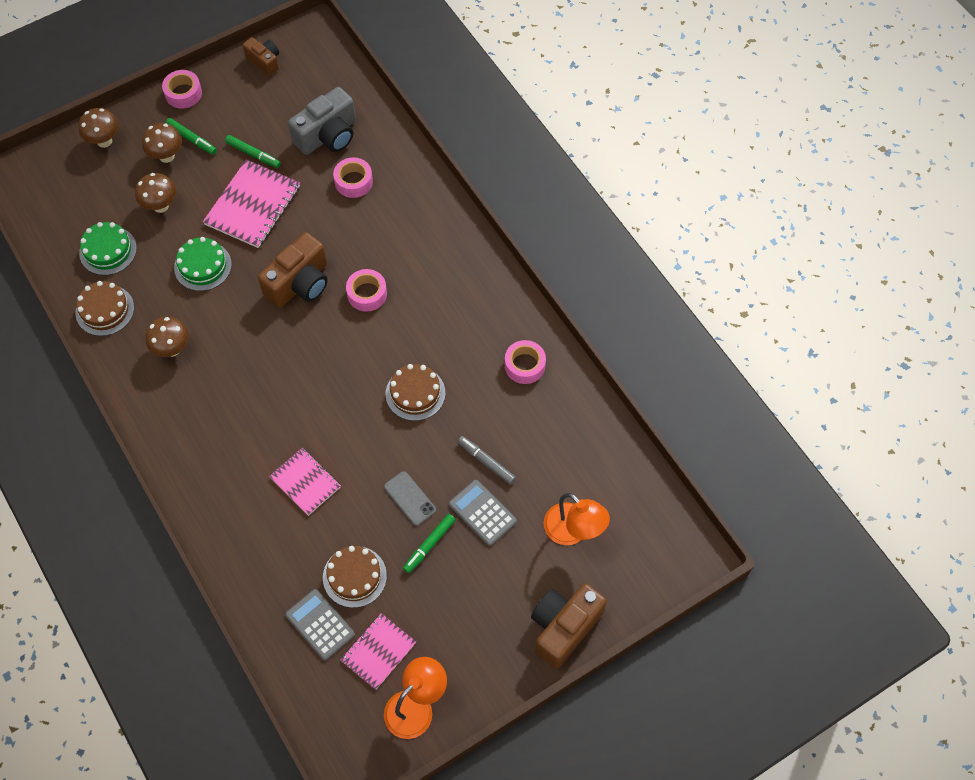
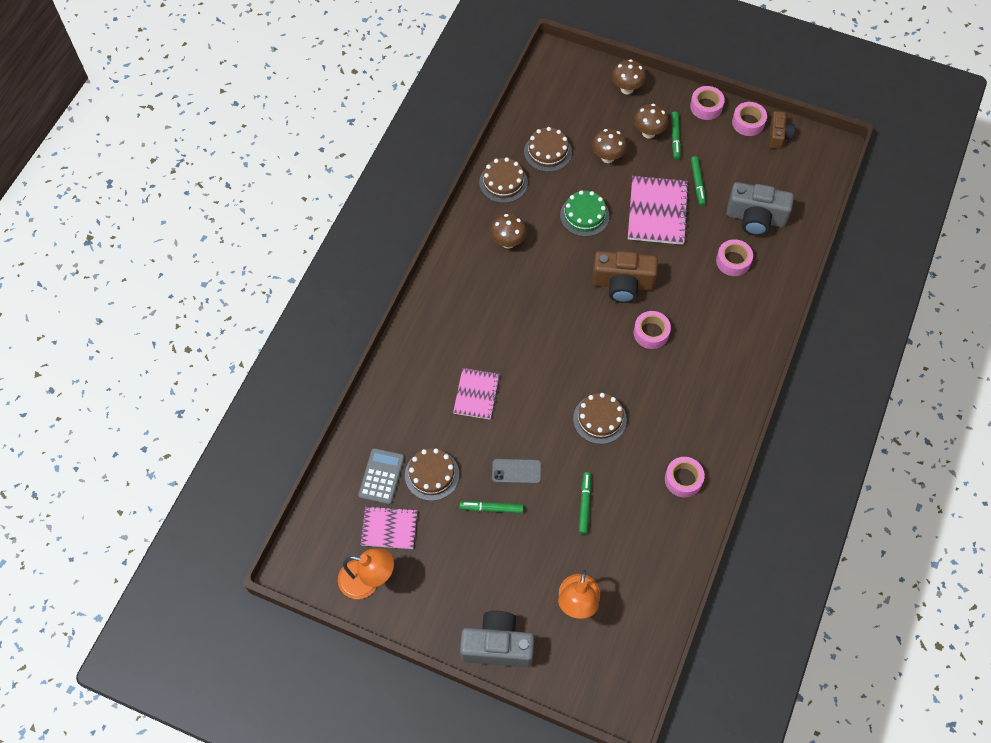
camera: 55 degrees right, 0 degrees up
(108, 250) = (548, 152): green cake -> brown cake
(230, 74) = (748, 122): none -> pink tape
(252, 205) = (657, 211): pink notebook -> pink notebook turned 75 degrees counterclockwise
(410, 498) = (516, 471): grey phone -> grey phone turned 75 degrees clockwise
(482, 513) = (543, 528): grey calculator -> none
(486, 462) = (584, 504): grey marker -> green marker
(564, 627) = (497, 646): brown camera -> grey camera

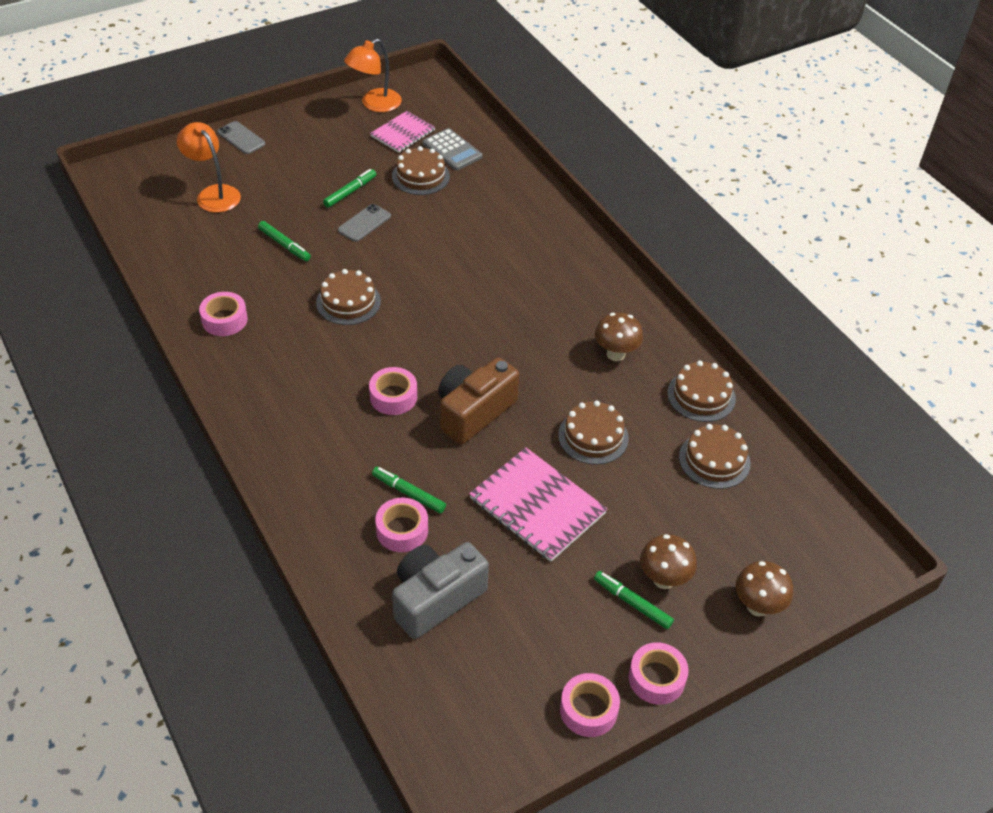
camera: 125 degrees right, 15 degrees down
(476, 394) = (465, 239): pink notebook -> none
(497, 646) = (241, 138): grey camera -> grey phone
(584, 215) = (593, 436): green cake -> brown cake
(607, 157) = (659, 511): brown mushroom -> none
(697, 183) = (541, 576): green marker -> green marker (408, 493)
(778, 136) = (535, 730): brown camera -> none

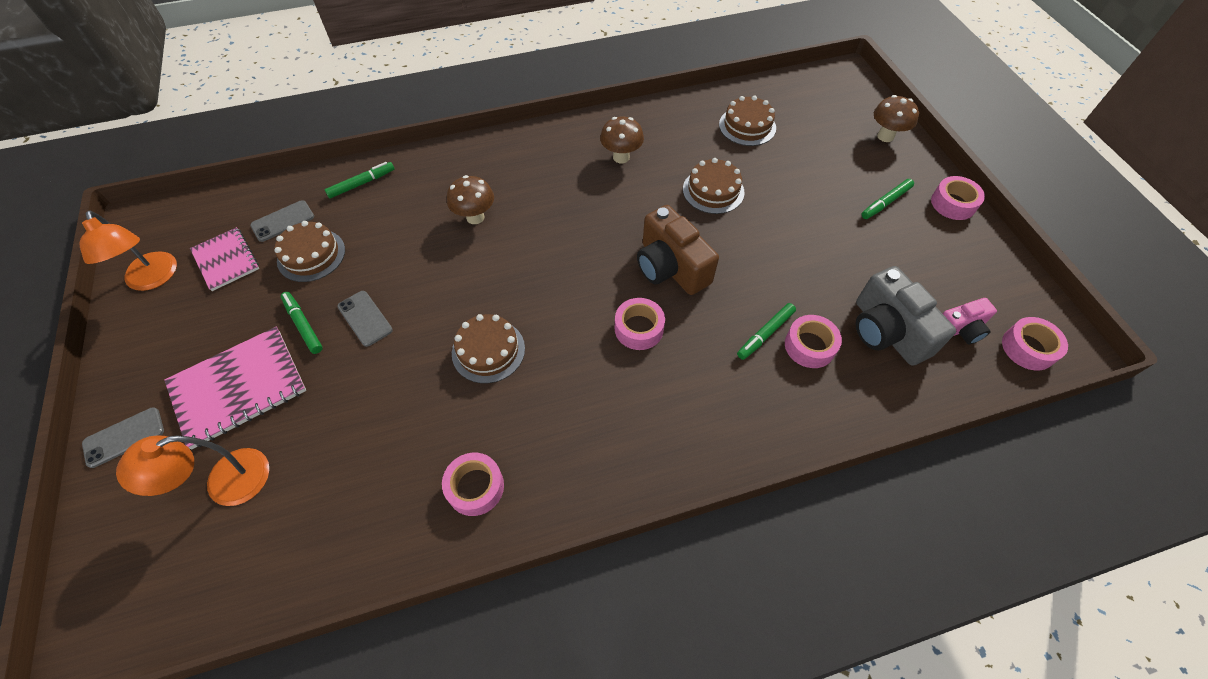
camera: 75 degrees left, 10 degrees up
(284, 245) = (366, 405): green marker -> green marker (362, 184)
(452, 150) = (283, 221): grey calculator -> grey phone
(454, 669) = (959, 329): none -> pink camera
(537, 506) = (786, 242): pink notebook -> pink notebook (238, 387)
(588, 710) = (986, 248): pink tape -> pink tape (1028, 348)
(663, 579) = (862, 180): brown mushroom -> brown mushroom (475, 217)
(701, 395) = (679, 118): brown cake -> none

